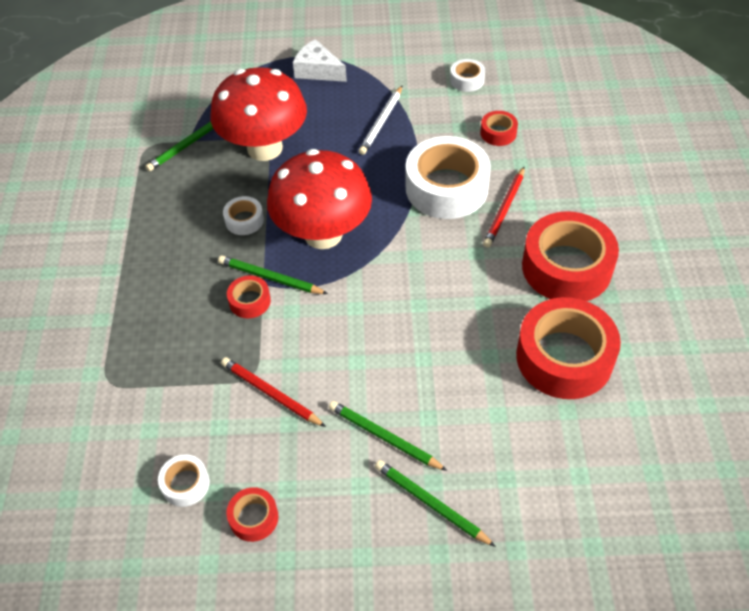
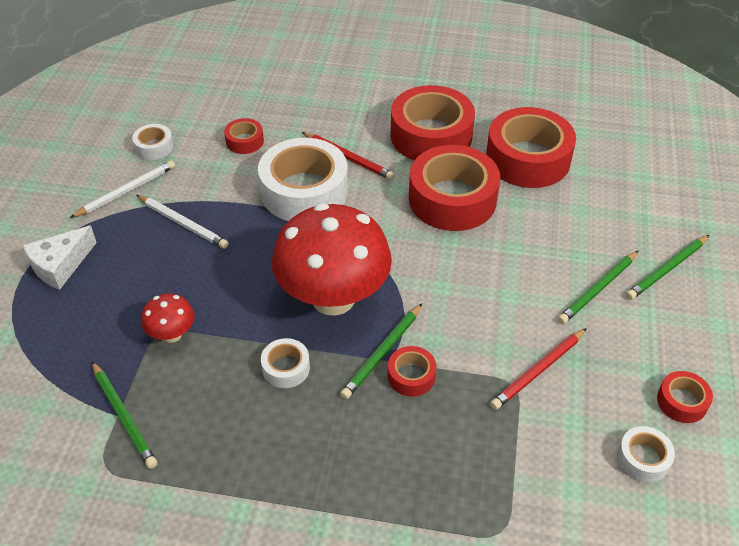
camera: 80 degrees left, 5 degrees down
(264, 148) = (172, 334): red mushroom -> red mushroom, size x0.44
(407, 80) = (126, 191): none -> white pencil
(475, 299) = (452, 199): none -> red tape

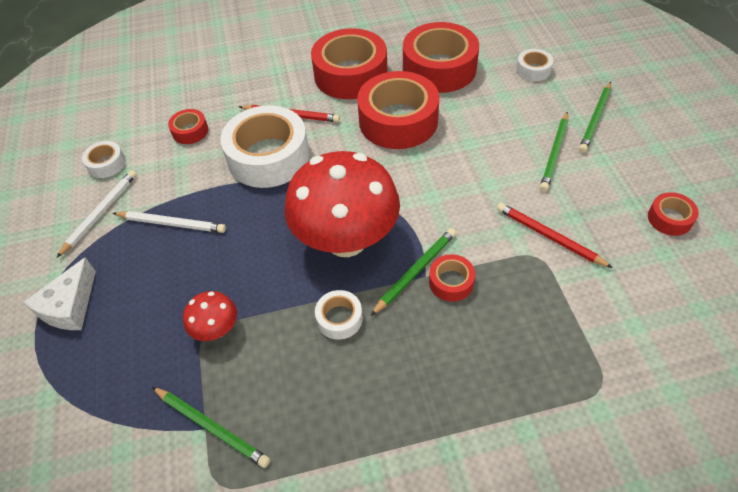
camera: 20 degrees left, 5 degrees up
(382, 353) = (415, 272): green pencil -> green pencil turned 150 degrees counterclockwise
(538, 370) = (549, 236): red pencil -> red pencil turned 105 degrees clockwise
(643, 458) = (670, 276): white tape -> white tape (533, 70)

